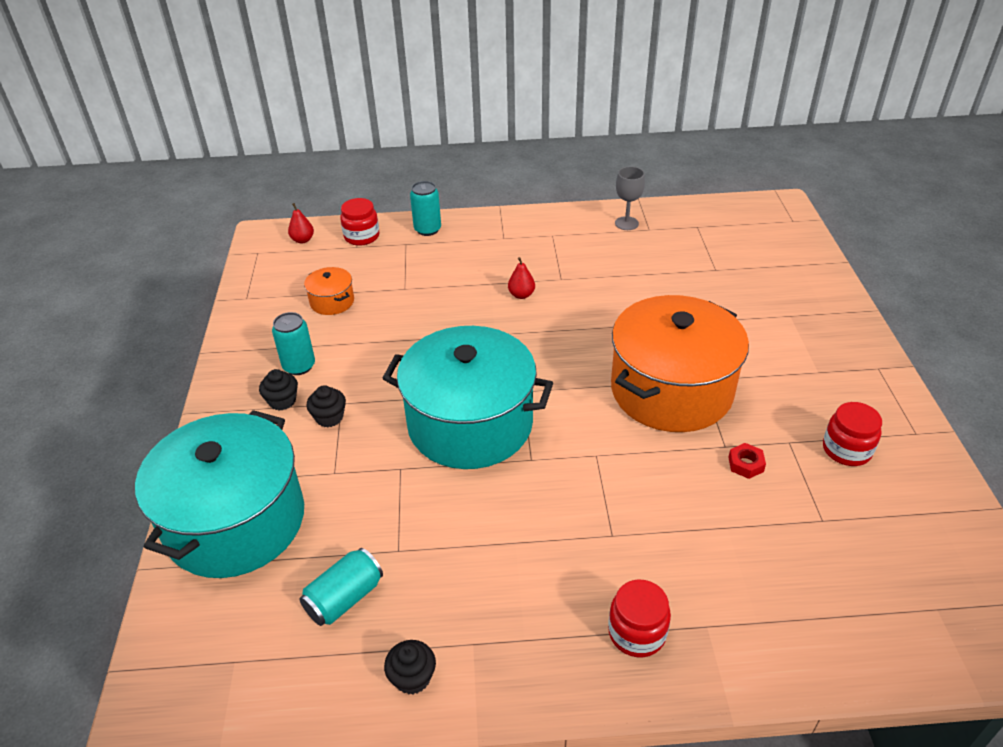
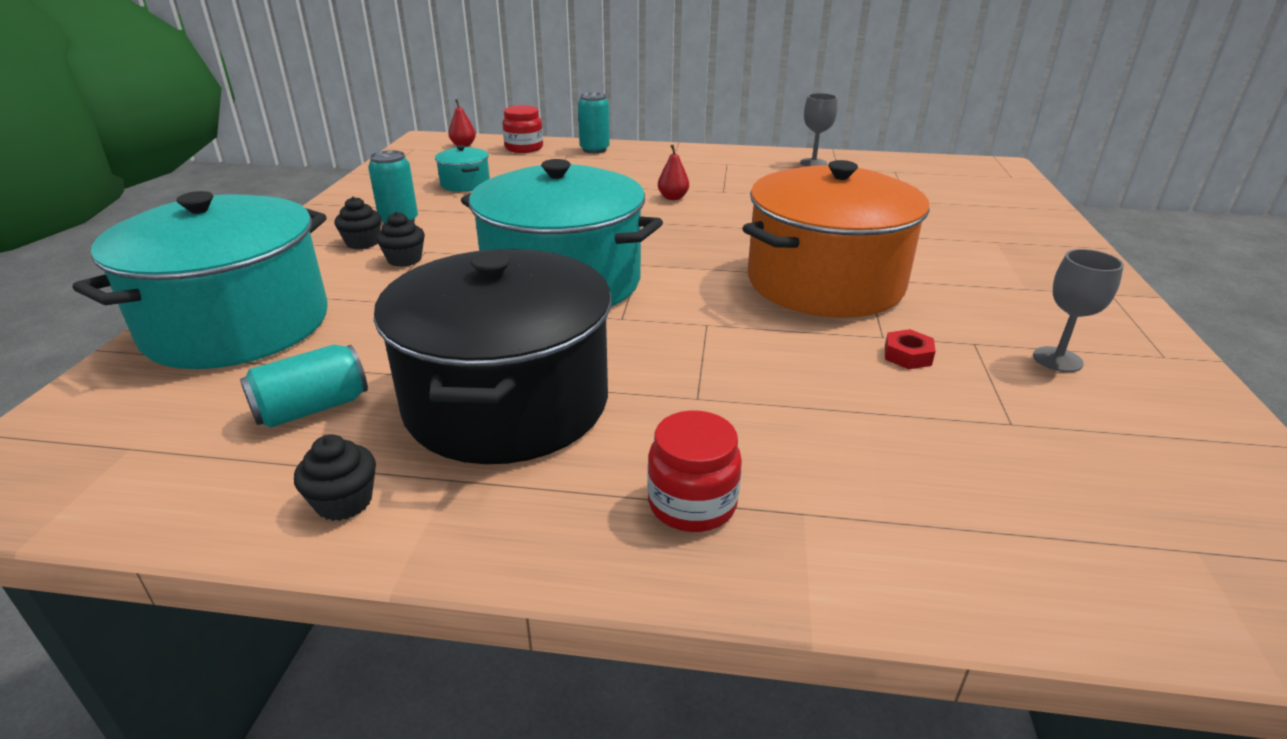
camera: 10 degrees right, 10 degrees down
(332, 302) = (465, 184): orange pot -> turquoise pot
(481, 565) = (507, 402): none -> black pot
(846, 450) = (1057, 359): red jar -> grey goblet

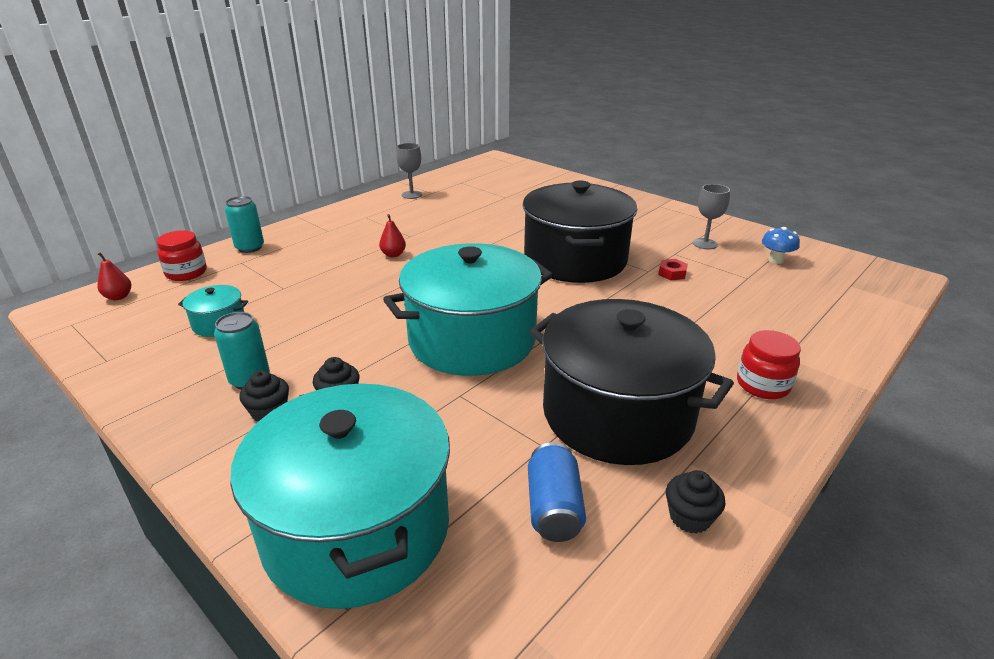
camera: 55 degrees left, 0 degrees up
(312, 408) = (554, 508): turquoise can -> blue can
(825, 282) = (575, 260): orange pot -> black pot
(1133, 439) = (775, 260): none -> blue mushroom

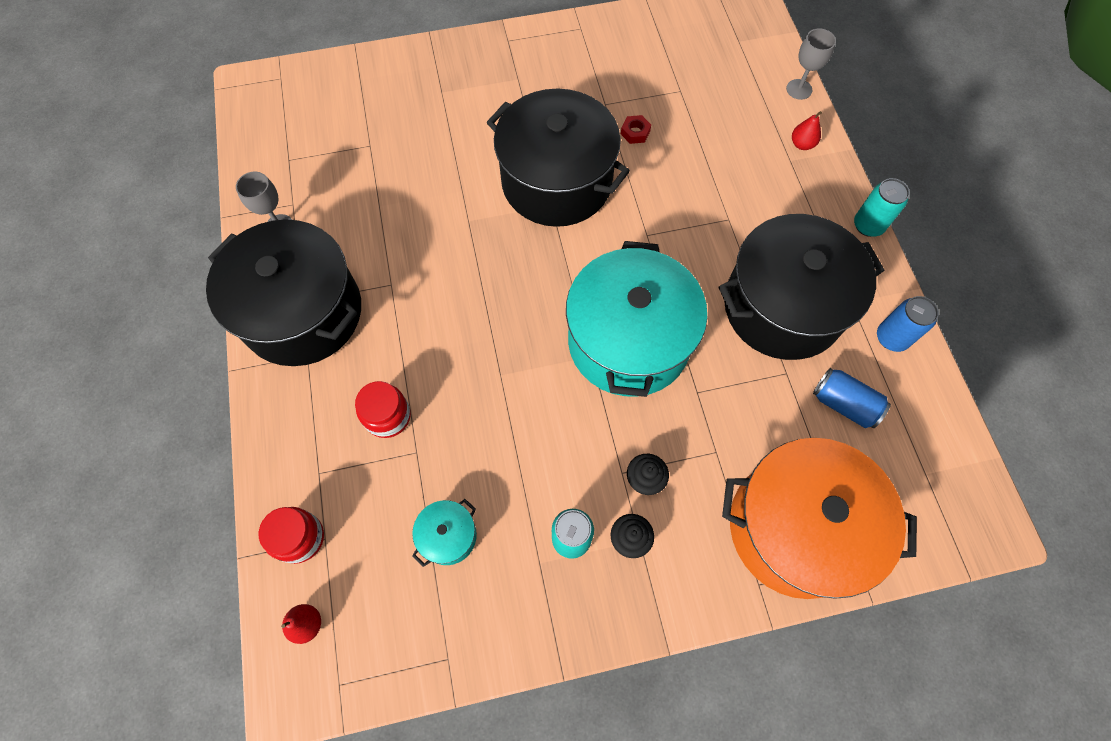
camera: 55 degrees left, 35 degrees up
(250, 247) = (285, 452): turquoise can -> turquoise can (868, 225)
(357, 219) = (302, 313): none -> black pot
(357, 528) = (796, 528): turquoise pot -> orange pot
(393, 254) = (422, 321): red pear -> red pear (802, 144)
(690, 517) = (891, 338): black cupcake -> blue can
(705, 244) = (606, 70): grey goblet -> grey goblet (799, 89)
(762, 385) = (809, 200): red jar -> red jar (388, 416)
(775, 260) = (670, 49): blue mushroom -> none

